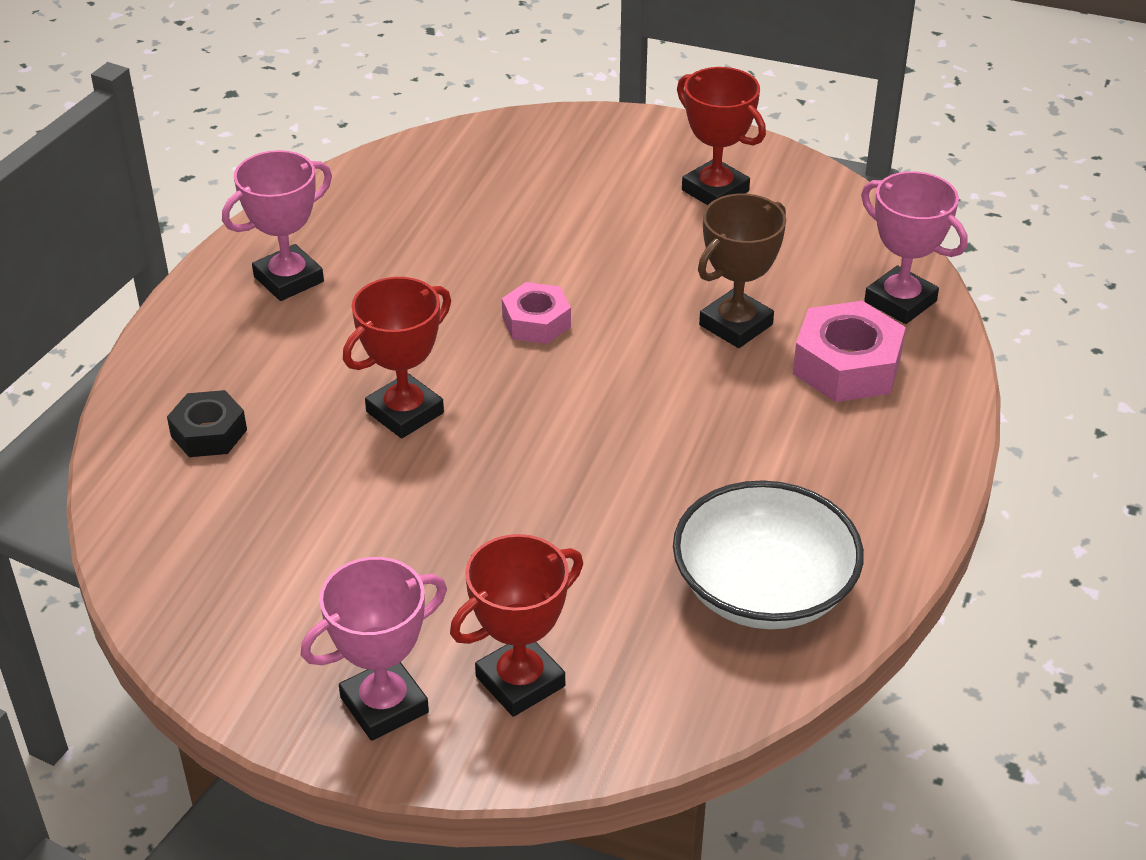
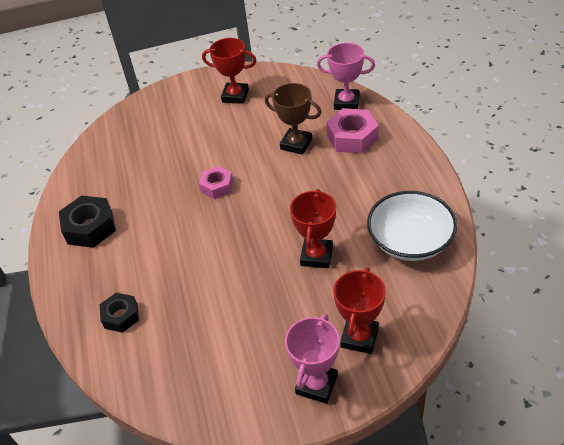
camera: 30 degrees left, 5 degrees up
(288, 279) = (90, 227): pink trophy -> black nut
(405, 412) = (200, 255): red trophy -> red trophy (317, 256)
(735, 325) = (296, 144): brown trophy -> brown trophy turned 75 degrees counterclockwise

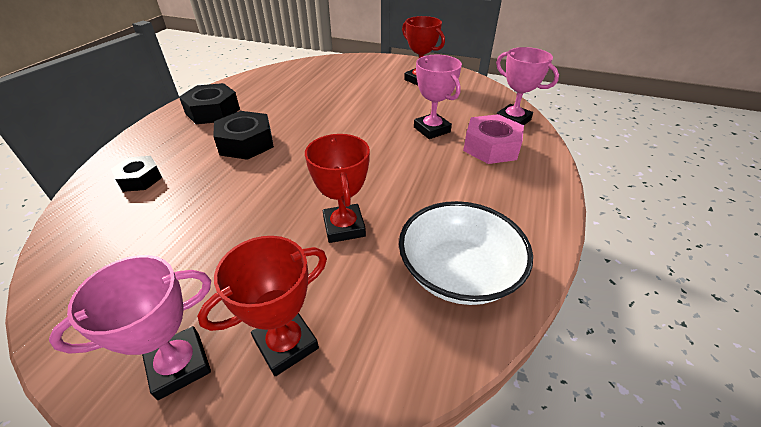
camera: 30 degrees right, 5 degrees down
(164, 238) = (246, 143): none -> black nut
(217, 186) = (331, 128): pink nut -> none
(296, 144) = (431, 129): brown trophy -> pink trophy
(317, 256) = (344, 227): red trophy -> red trophy turned 60 degrees counterclockwise

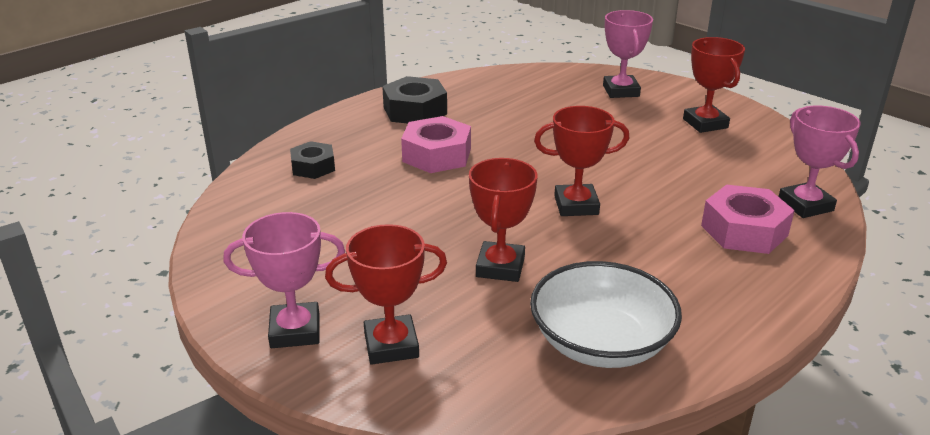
camera: 25 degrees right, 10 degrees down
(246, 143) = (437, 155): black nut -> pink nut
(372, 157) = (576, 205): none -> red trophy
(431, 129) = (676, 191): pink trophy -> pink trophy (621, 91)

